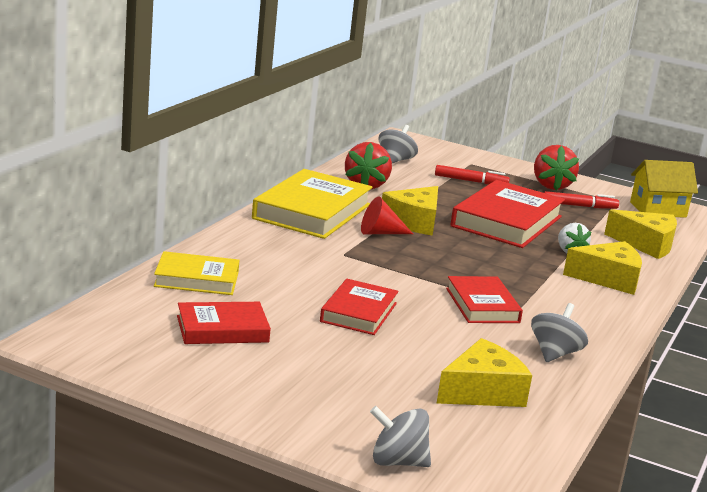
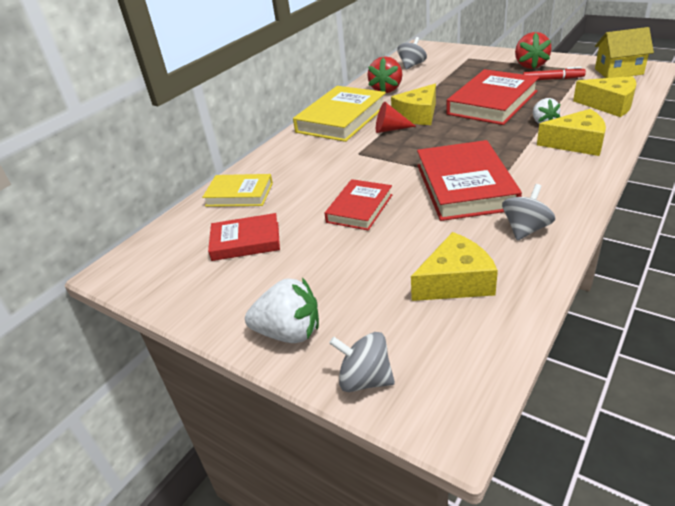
camera: 15 degrees right, 15 degrees up
(303, 418) = (289, 332): none -> white strawberry
(470, 181) = (467, 72): red marker -> none
(482, 305) = (464, 186): red book -> red book, size x1.68

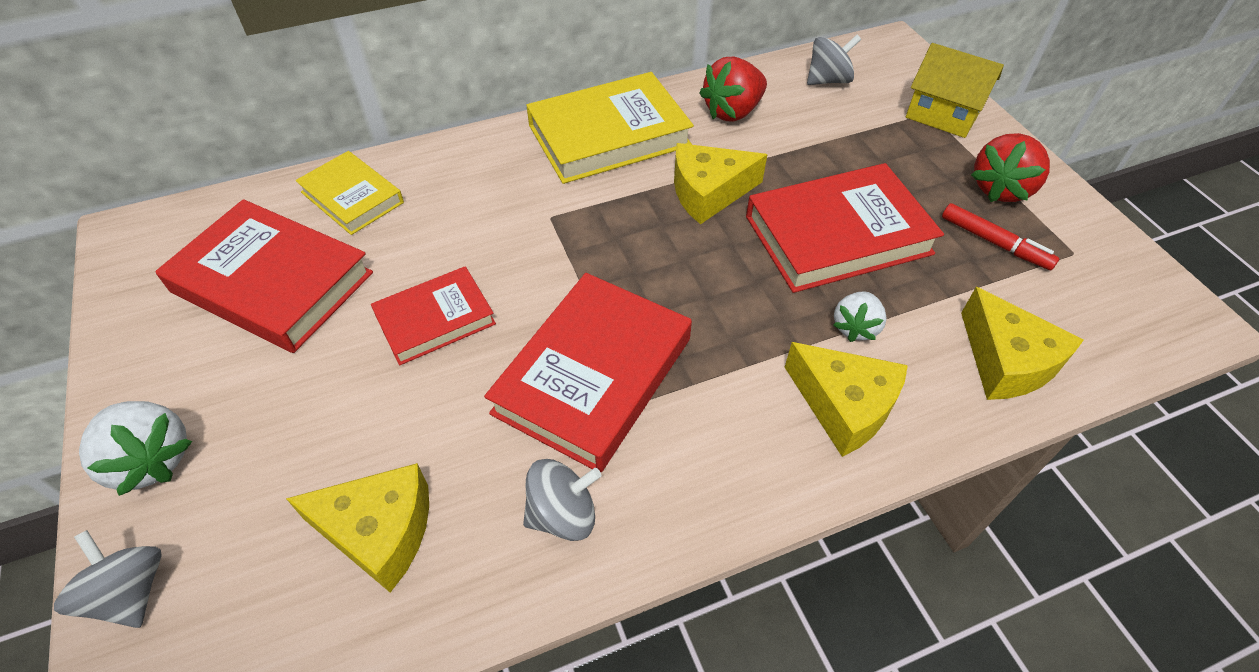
camera: 30 degrees right, 15 degrees up
(246, 241) = (272, 282): red book -> red book, size x1.68
(390, 129) = (640, 197): red cone -> none
(618, 71) = (1129, 296): yellow house -> yellow house (942, 115)

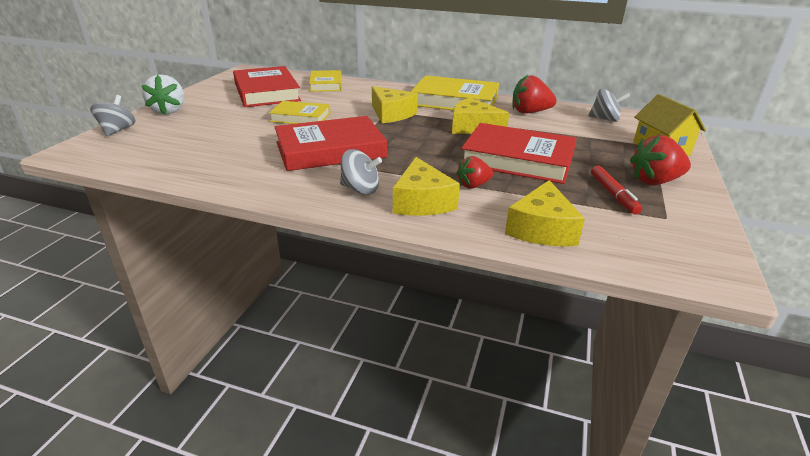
camera: 40 degrees right, 20 degrees down
(379, 531) = (195, 150): yellow cheese -> yellow cheese (391, 114)
(435, 320) = (300, 117): red book -> yellow book
(563, 514) = (255, 173): grey spinning top -> grey spinning top (360, 189)
(855, 327) = (473, 185): white strawberry -> red strawberry

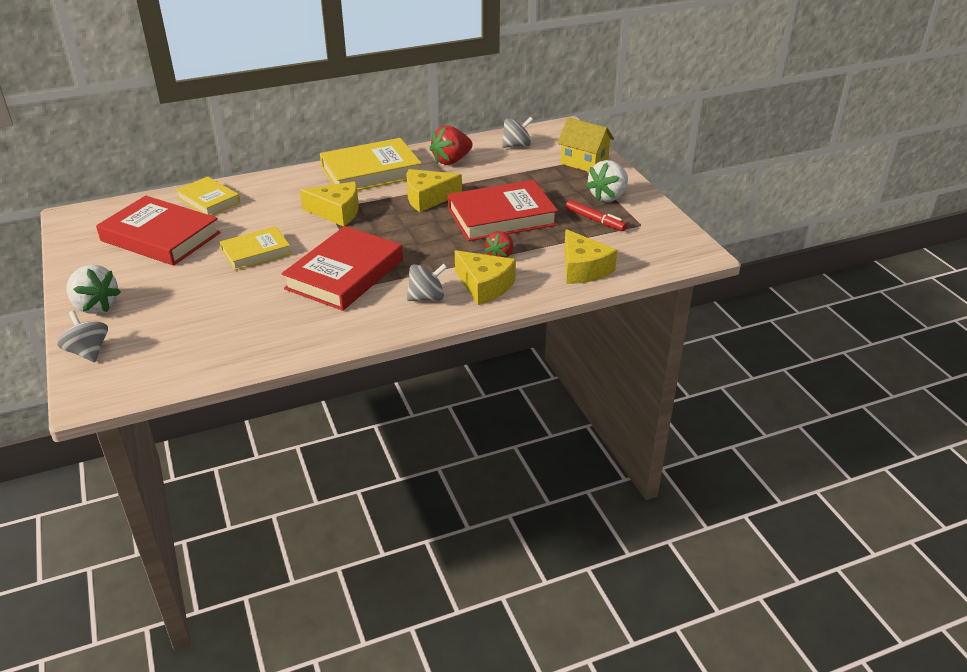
camera: 40 degrees left, 5 degrees up
(654, 181) = (608, 196): red strawberry -> white strawberry

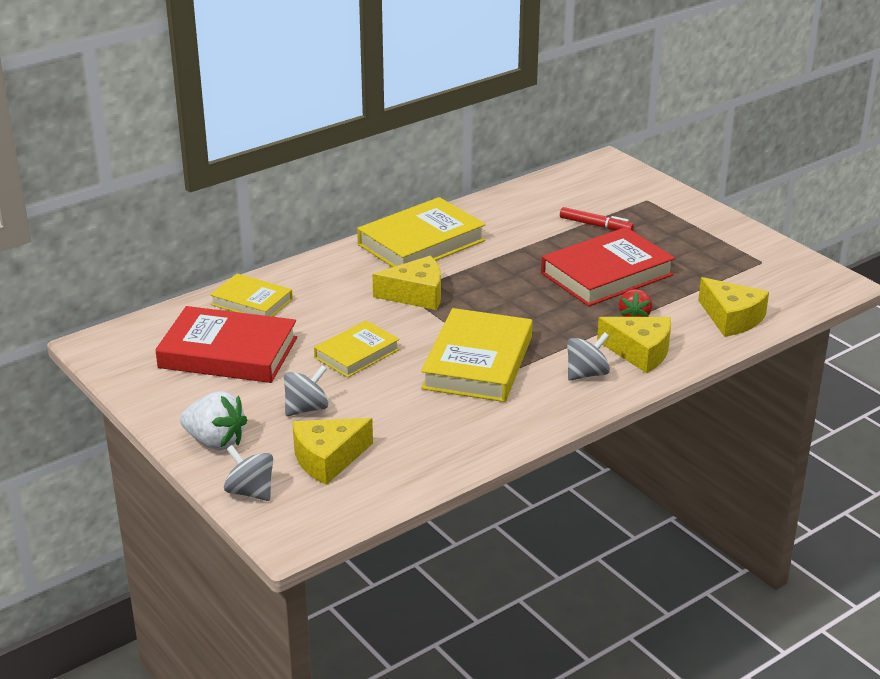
camera: 15 degrees left, 5 degrees down
(344, 274) = (477, 363): red book -> yellow book
(428, 198) = (509, 264): yellow cheese -> yellow cheese (328, 459)
(451, 161) = (505, 217): red strawberry -> none
(516, 145) = (568, 189): grey spinning top -> grey spinning top (306, 409)
(584, 162) = (656, 200): yellow house -> none
(595, 220) = (710, 264): red marker -> red marker (596, 225)
(608, 196) = (707, 235): white strawberry -> none

